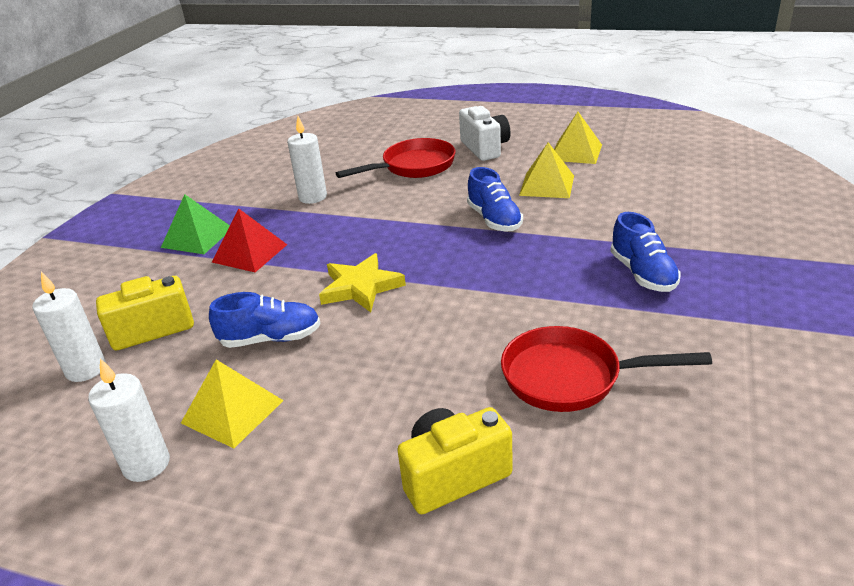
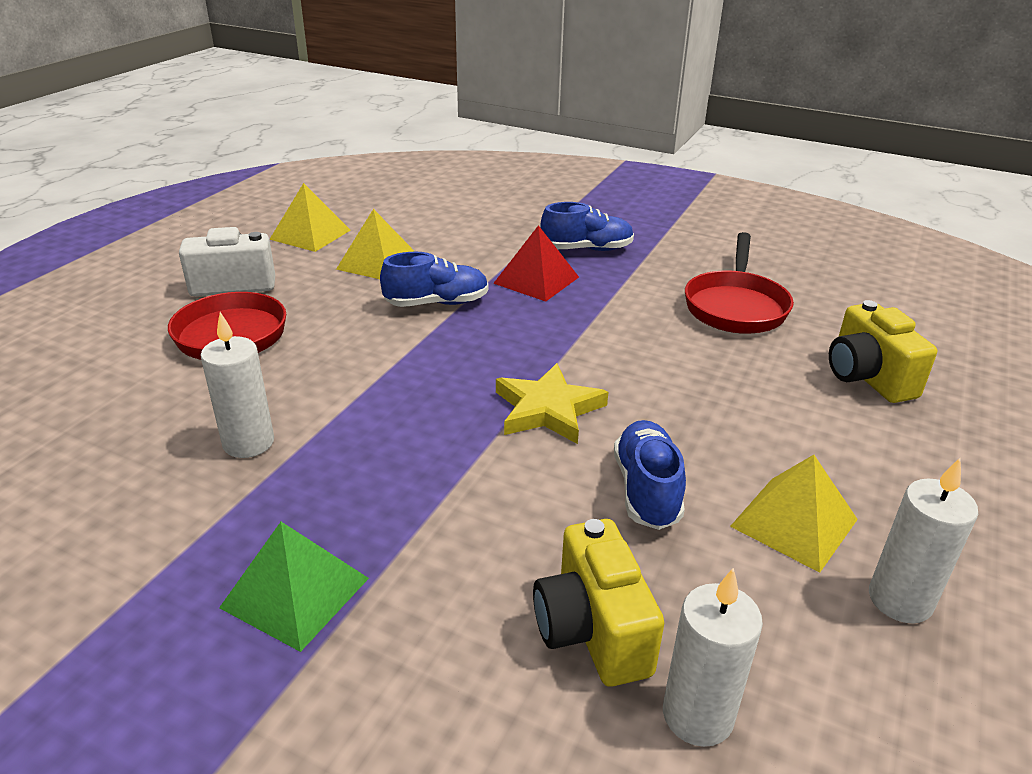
camera: 85 degrees left, 0 degrees up
(250, 253) = (399, 516): red pyramid -> red pyramid (536, 280)

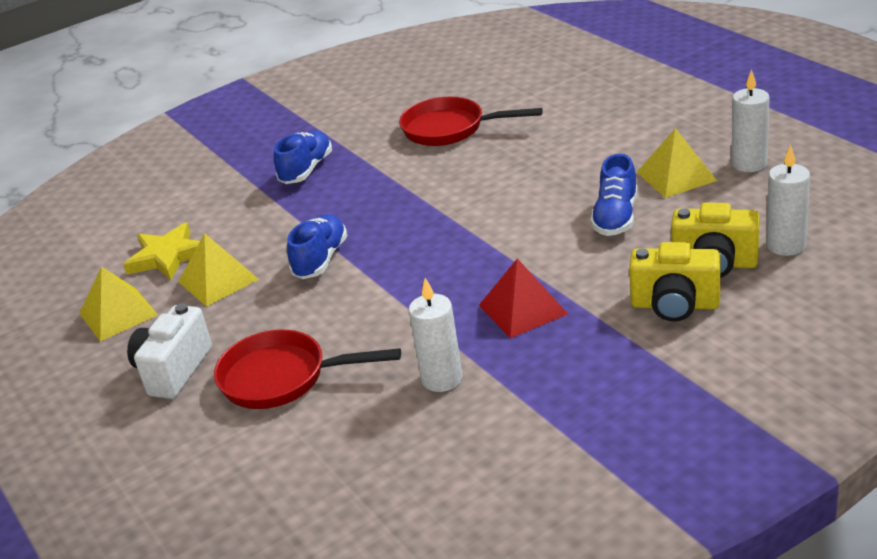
camera: 55 degrees left, 0 degrees up
(295, 592) = (619, 370): green pyramid -> none
(536, 280) = (331, 204): red pyramid -> red pyramid (523, 309)
(548, 409) = (507, 236): yellow star -> yellow star (167, 256)
(647, 490) = (615, 217): blue shoe -> blue shoe turned 105 degrees counterclockwise
(735, 306) = (450, 129): red pan -> red pan turned 150 degrees clockwise
(867, 377) = (570, 109): yellow camera -> yellow camera (675, 305)

